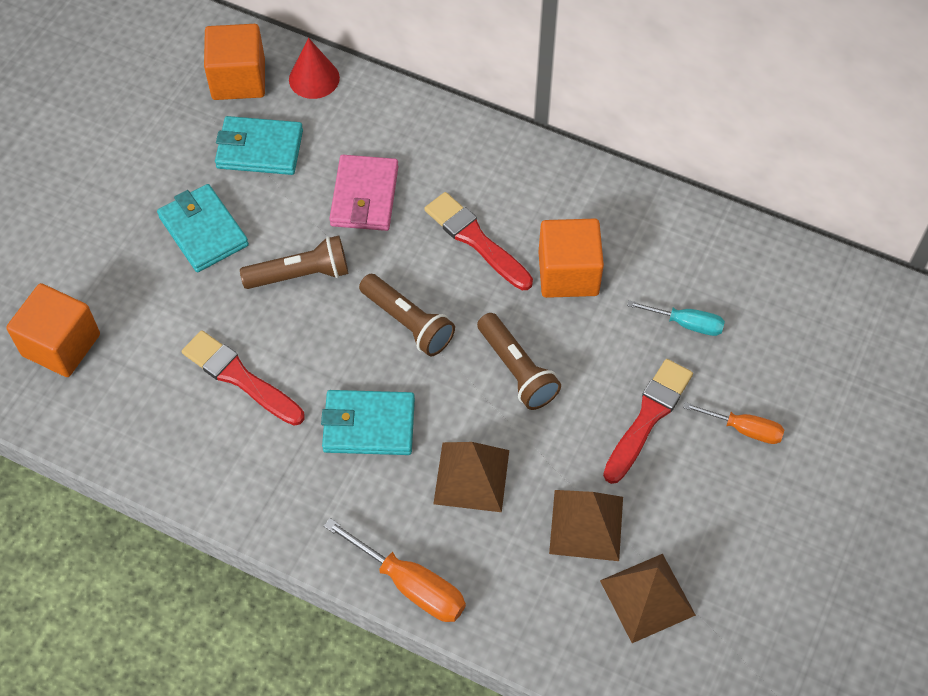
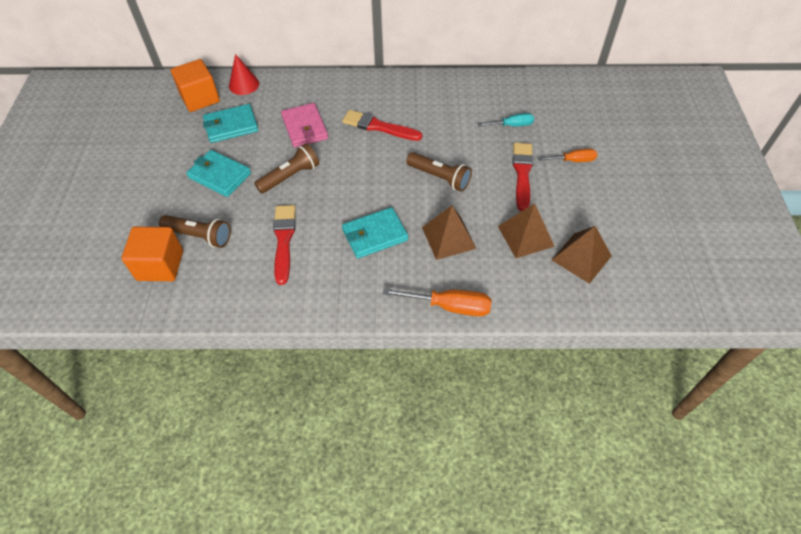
camera: 25 degrees left, 5 degrees down
(240, 377) = (284, 240): red brush -> red brush turned 75 degrees clockwise
(408, 323) = (366, 177): brown flashlight -> brown flashlight (199, 236)
(568, 273) = (437, 125): orange cube -> none

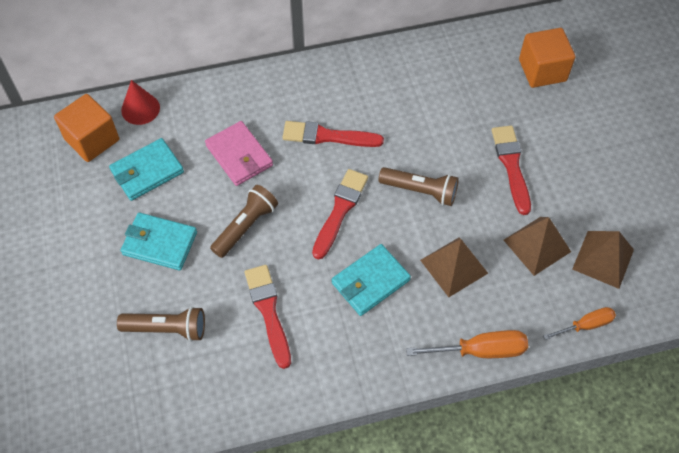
camera: 15 degrees left, 5 degrees up
(160, 265) = (135, 377): orange cube -> orange cube (542, 70)
(369, 179) = (340, 210): none -> red brush
(512, 125) = (482, 103): turquoise screwdriver -> none
(573, 160) = (563, 137): orange screwdriver -> orange screwdriver (585, 325)

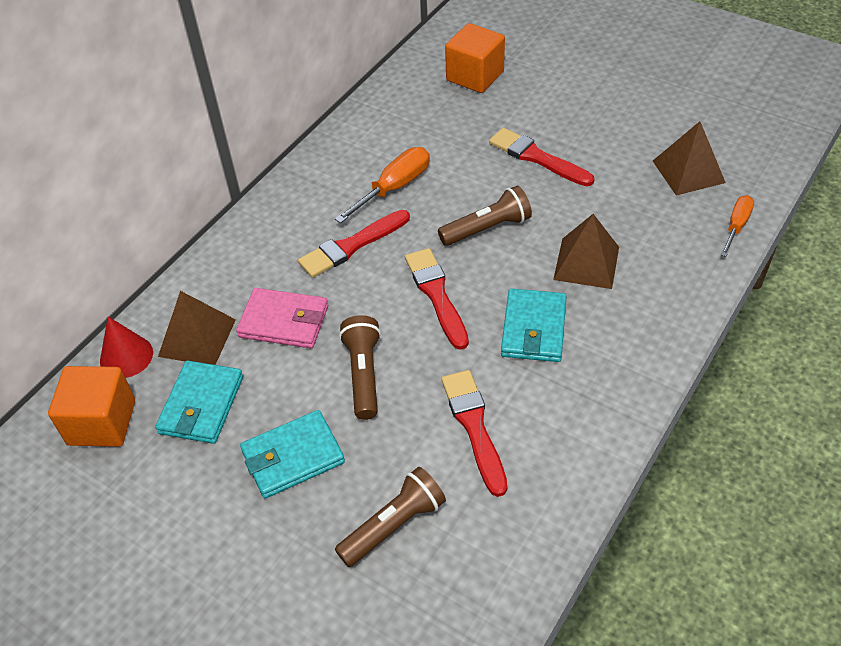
camera: 40 degrees left, 10 degrees down
(268, 311) = (474, 427): red brush -> red brush turned 45 degrees clockwise
(480, 350) = (687, 307): orange screwdriver -> orange screwdriver (394, 187)
(537, 246) = (629, 199): brown pyramid -> brown pyramid (197, 338)

